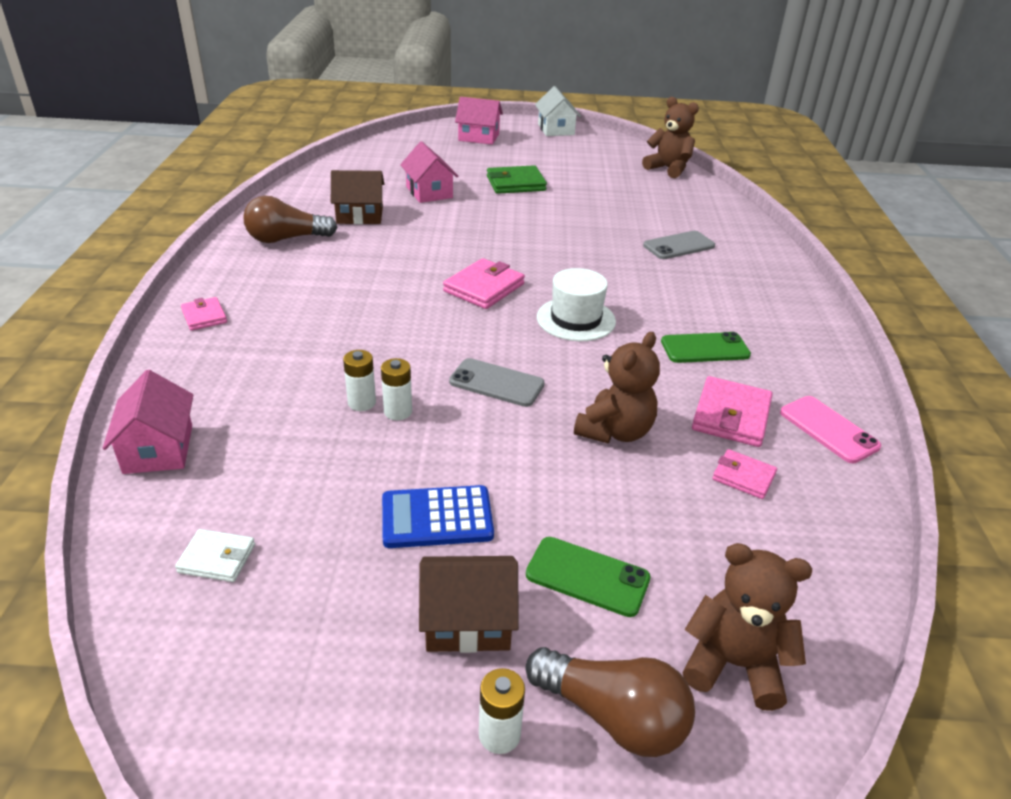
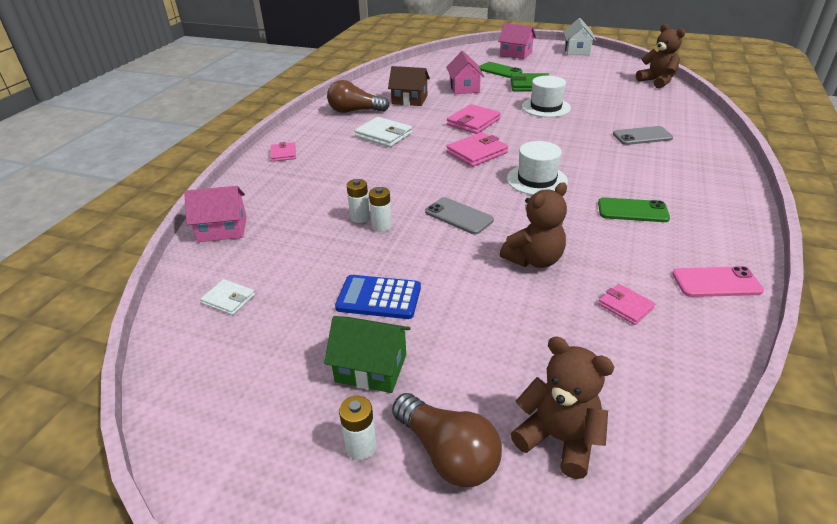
camera: 20 degrees right, 0 degrees up
(158, 449) = (222, 229): pink house -> pink house turned 75 degrees clockwise
(344, 273) = (383, 135): none -> white wallet
(468, 621) = (371, 368): brown house -> green house
(547, 214) = (546, 107): none -> white hat
(587, 577) = (470, 355): green phone -> green phone (499, 70)
(731, 416) = (634, 261): pink wallet -> pink wallet (473, 122)
(828, 429) = (716, 282): pink phone -> pink phone turned 75 degrees counterclockwise

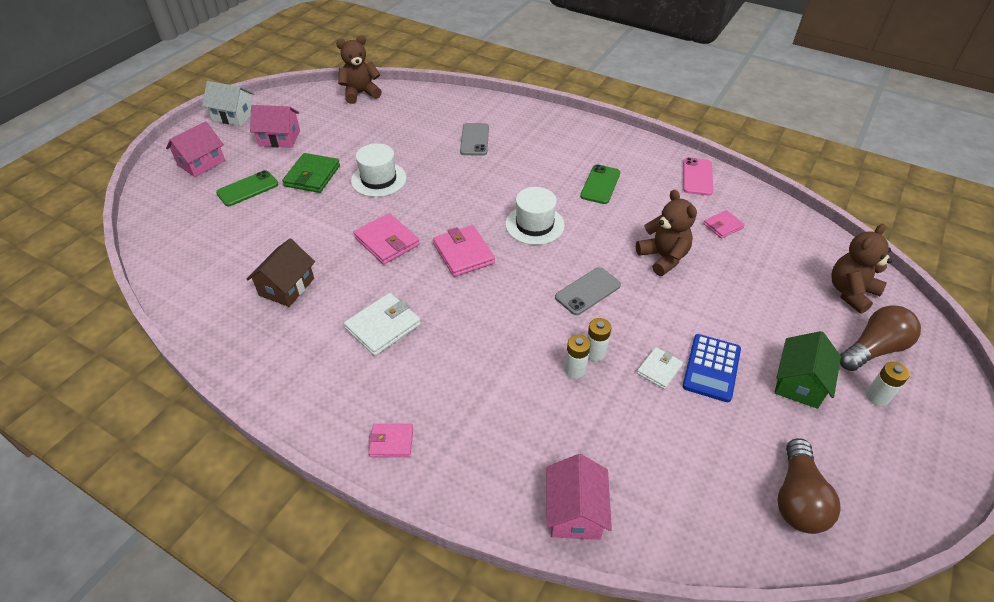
camera: 80 degrees left, 10 degrees up
(228, 299) = (712, 496): white wallet -> white wallet (659, 369)
(355, 111) = (290, 349): brown light bulb -> brown light bulb (797, 498)
(464, 88) = (281, 230): pink house -> pink house (279, 138)

